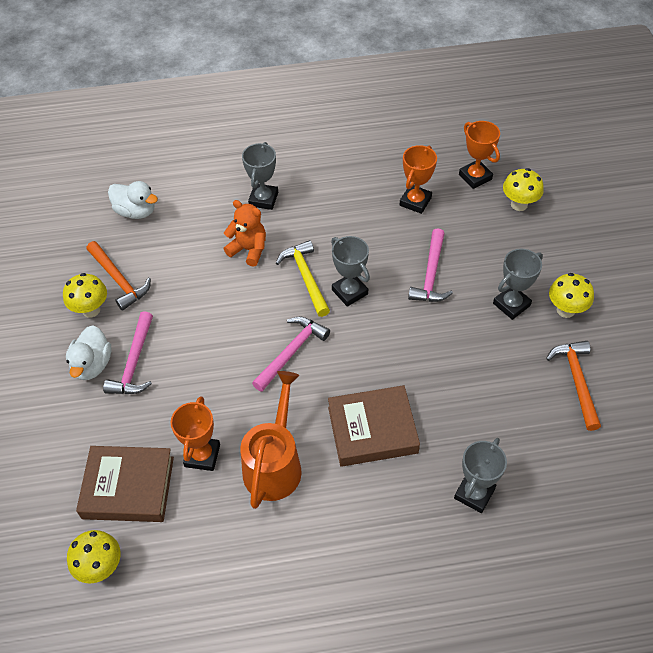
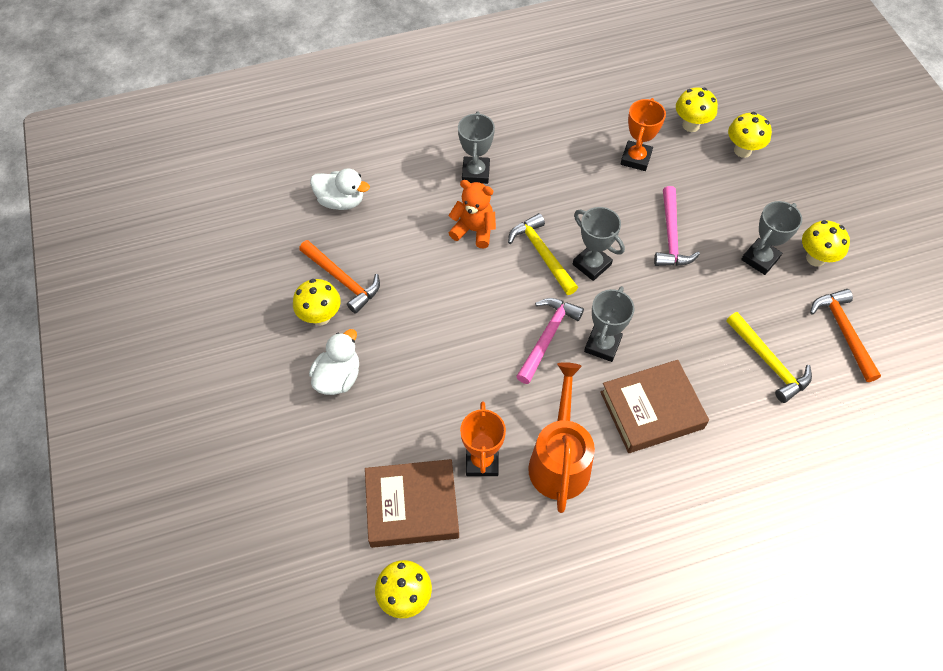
camera: 10 degrees left, 5 degrees up
(92, 365) = (338, 377): white duck -> white duck turned 150 degrees counterclockwise
(134, 363) = (383, 369): pink hammer -> none
(474, 493) = (770, 463): grey trophy -> grey trophy (602, 345)
(475, 177) = (691, 125): orange trophy -> yellow mushroom
(496, 400) = (768, 362): none -> yellow hammer

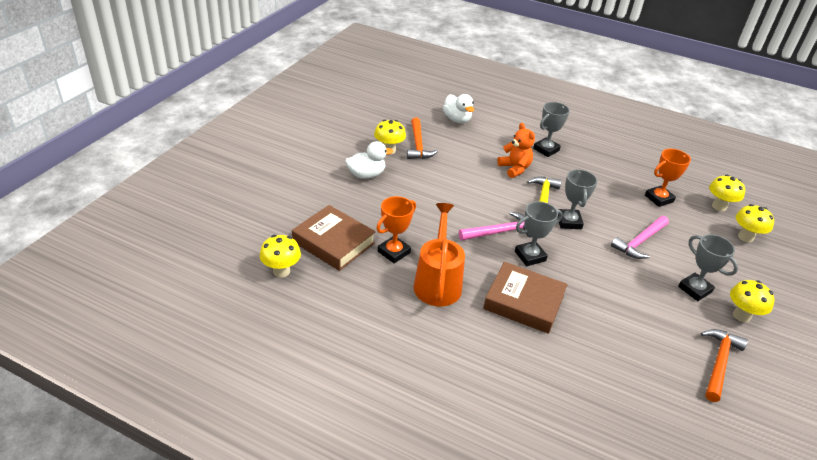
camera: 40 degrees right, 20 degrees down
(559, 460) = (437, 282): orange watering can -> orange watering can turned 45 degrees counterclockwise
(760, 259) = (694, 289): grey trophy -> grey trophy turned 60 degrees clockwise
(768, 362) = (637, 337): yellow hammer -> none

